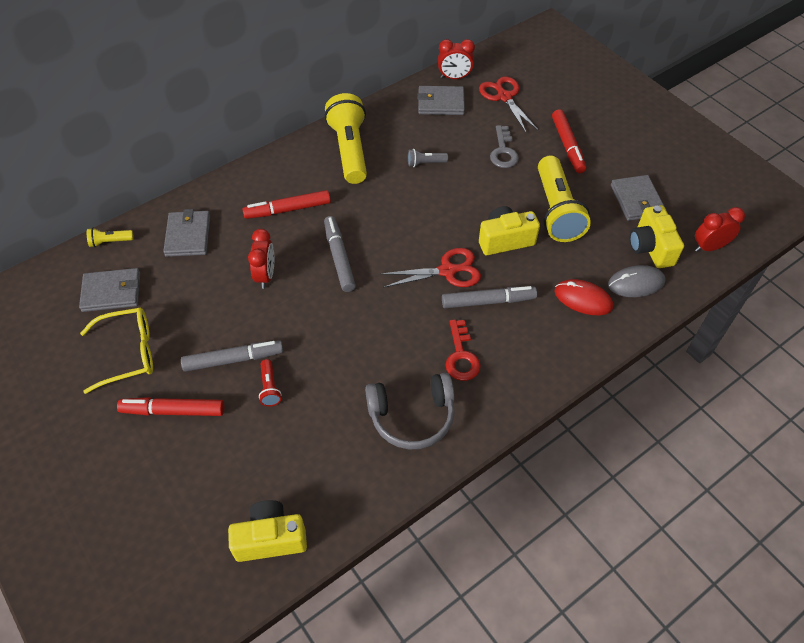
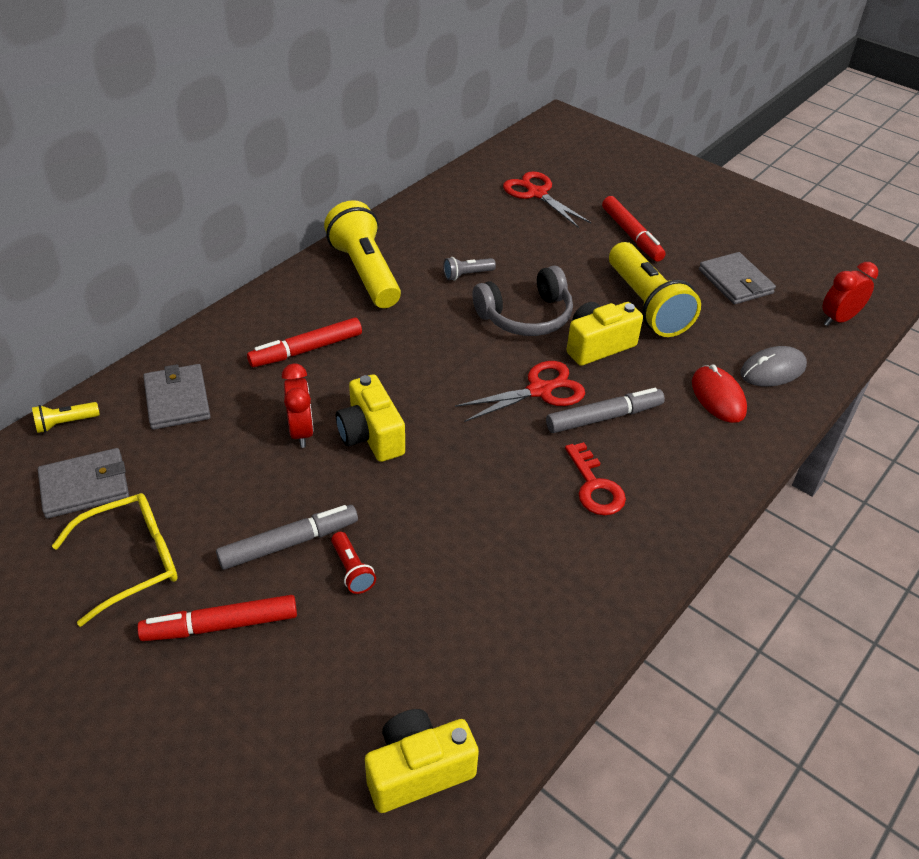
camera: 15 degrees left, 10 degrees down
(339, 258) = (394, 396): grey marker -> none
(412, 416) = (558, 571): grey headphones -> grey headphones (526, 316)
(440, 103) = (462, 208): grey wallet -> none
(454, 77) = (469, 180): red clock -> none
(503, 151) = (558, 250): grey key -> none
(583, 299) = (718, 397): red mouse -> red mouse turned 60 degrees clockwise
(650, 248) = (773, 329): yellow camera -> yellow camera (371, 435)

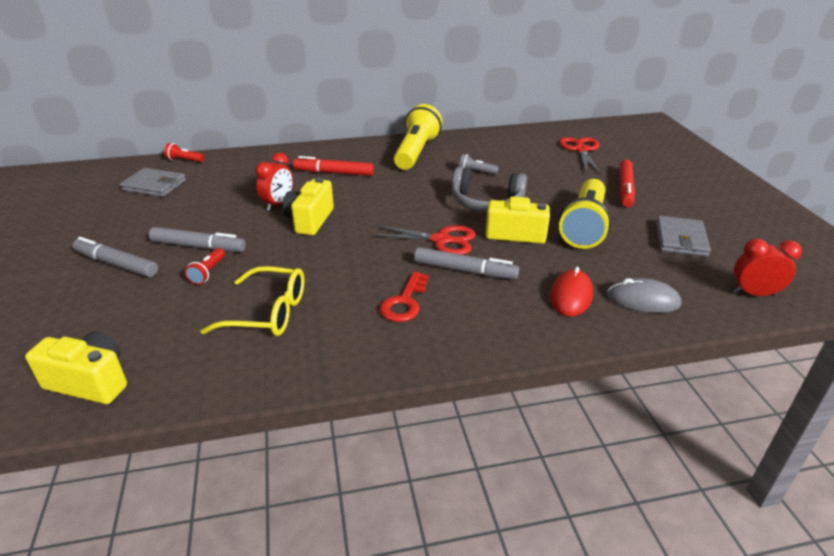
camera: 40 degrees right, 10 degrees down
(65, 423) = (185, 160): yellow flashlight -> red flashlight
(132, 561) = (125, 221): yellow glasses -> yellow glasses (268, 312)
(177, 400) = (243, 169): grey wallet -> none
(221, 626) = (116, 264): red marker -> grey marker

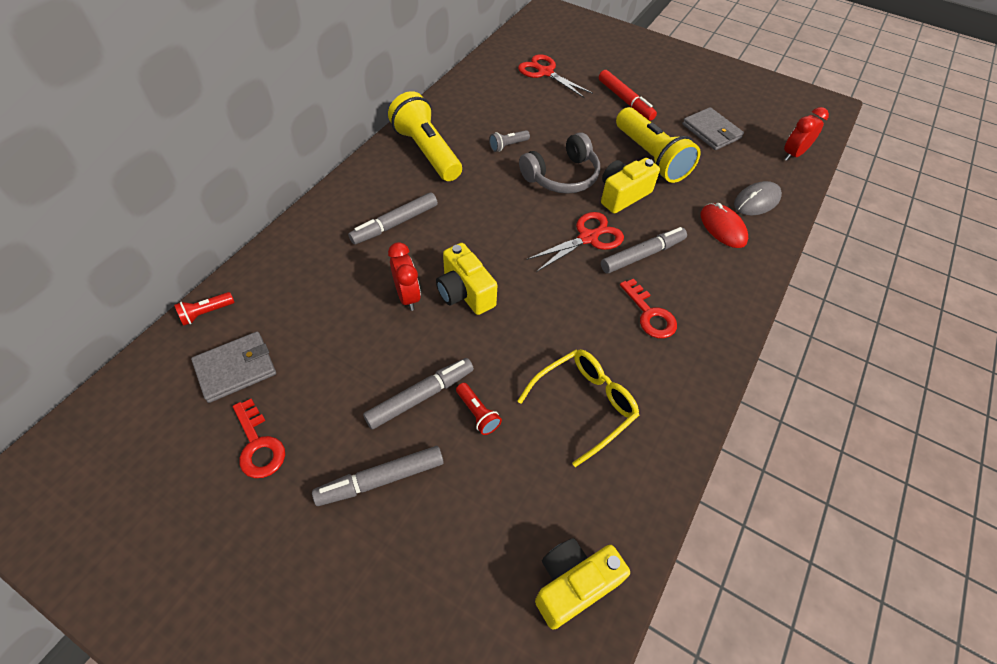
camera: 50 degrees left, 20 degrees up
(106, 216) = (258, 445): none -> red key
(334, 173) = (395, 224): red marker -> grey marker

